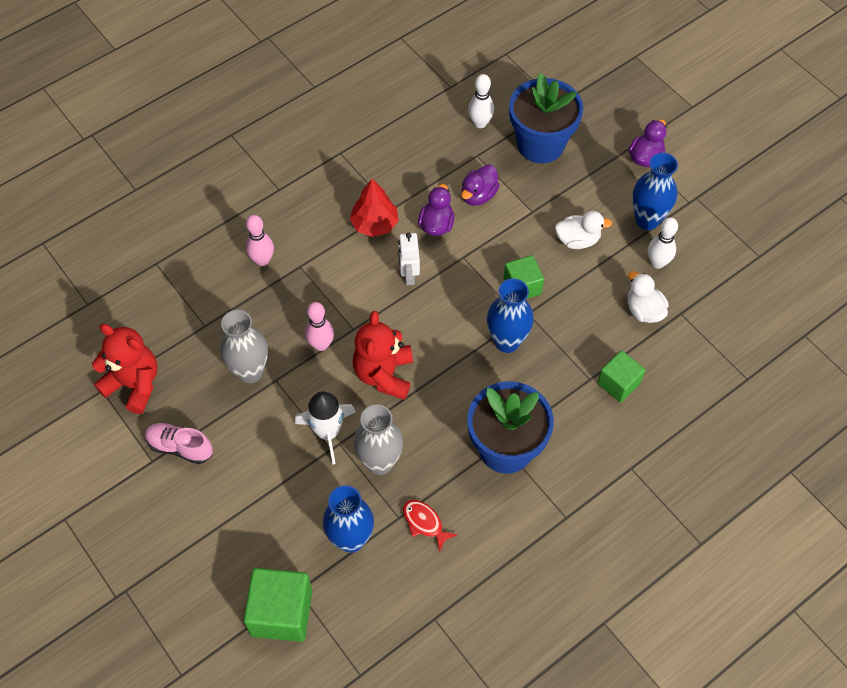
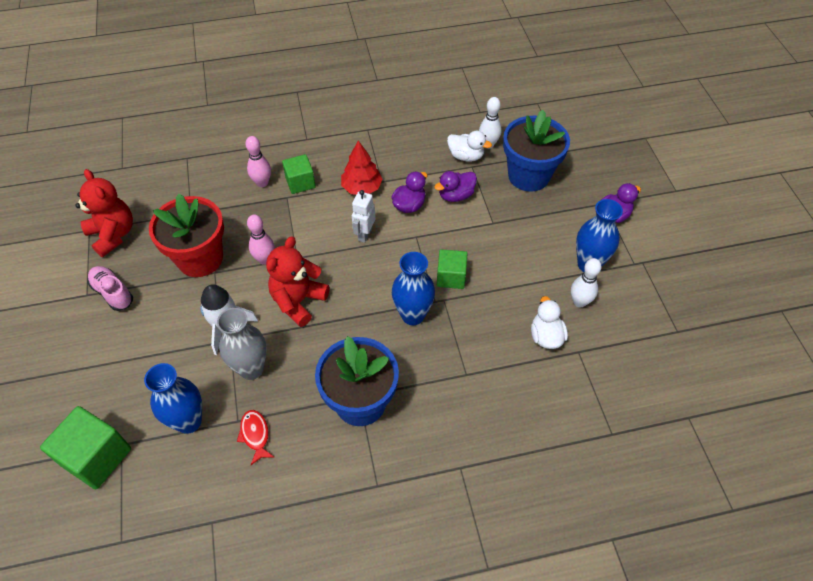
camera: 25 degrees right, 5 degrees down
(250, 372) = (200, 258): grey vase -> red flower pot
(577, 240) = (519, 258): white duck -> white duck (466, 156)
(618, 383) = (489, 389): green cube -> green cube (300, 182)

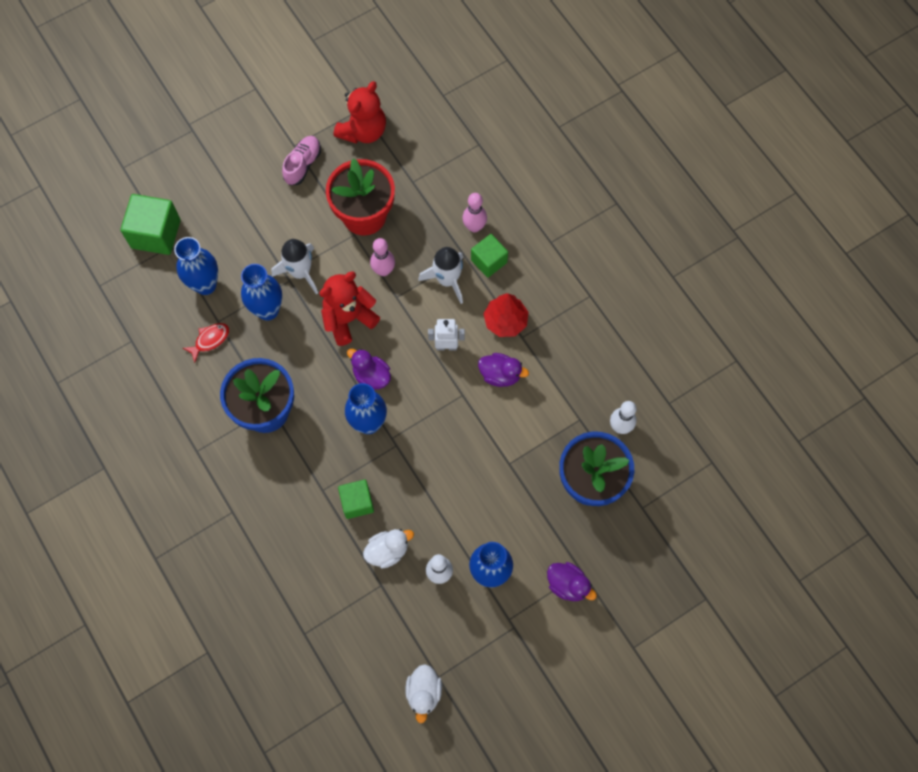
camera: 70 degrees right, 15 degrees up
(251, 369) = (268, 310): grey vase -> blue vase
(298, 301) = (348, 319): red teddy bear -> red teddy bear turned 45 degrees counterclockwise
(301, 216) = (447, 280): none -> white rocket
(451, 277) = (425, 443): green cube -> green cube (357, 502)
(456, 195) = (531, 416): purple duck -> purple duck (371, 376)
(466, 156) = (592, 409): white duck -> white duck (424, 692)

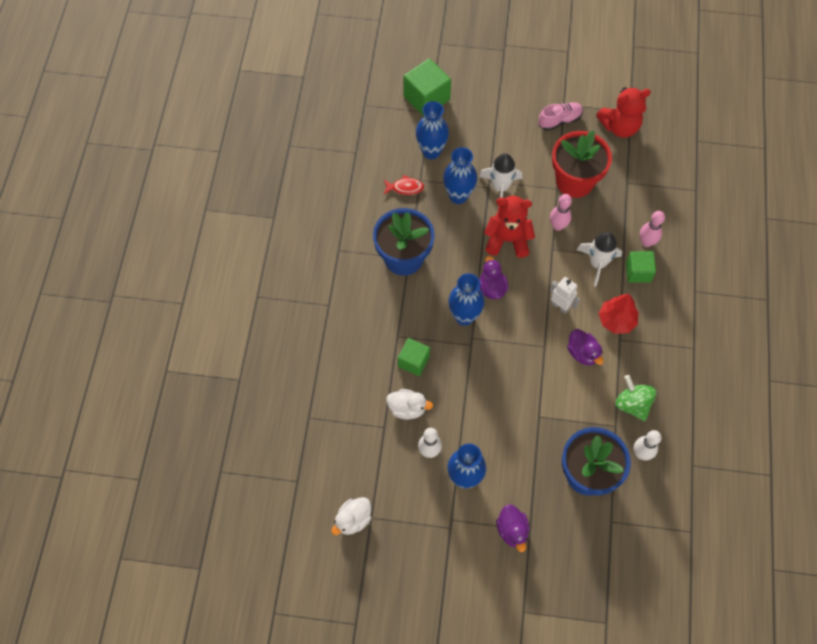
camera: 40 degrees right, 5 degrees down
(578, 388) = (632, 404): none -> green spinning top

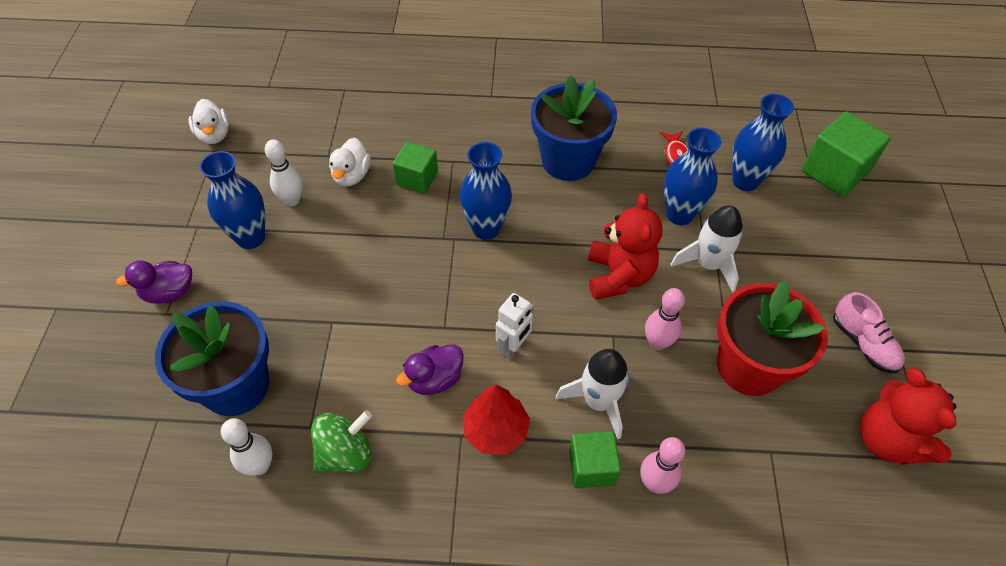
camera: 85 degrees right, 10 degrees down
(353, 520) = (214, 135): white duck -> white duck turned 150 degrees counterclockwise
(492, 288) = (535, 259): purple duck -> none

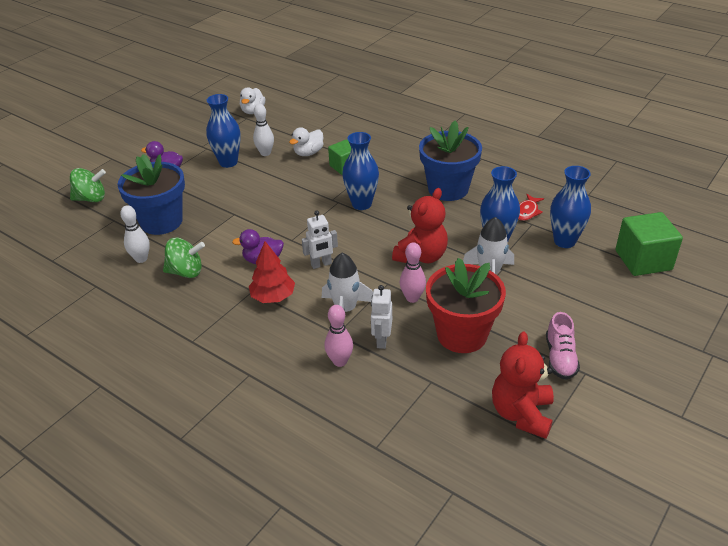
camera: 35 degrees right, 15 degrees down
(85, 398) = (91, 199): none -> green spinning top
(591, 467) = (310, 337): green cube -> none
(674, 424) = (381, 340): none -> white robot

